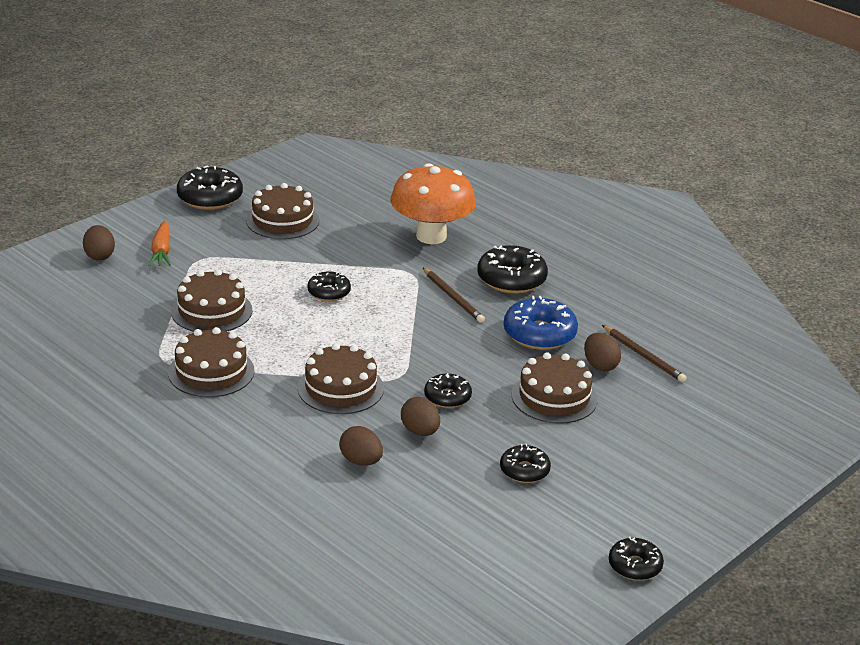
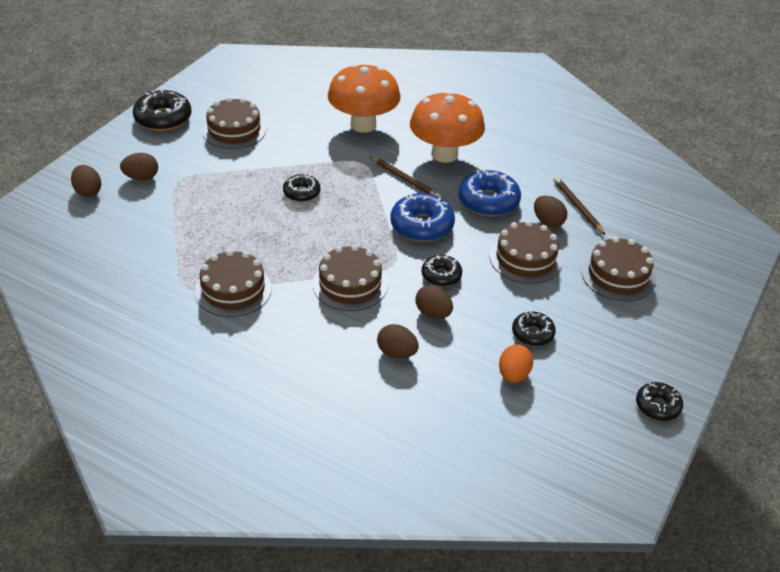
camera: 15 degrees left, 10 degrees up
(161, 251) = (141, 177): orange carrot -> brown egg
(211, 311) = (209, 229): brown cake -> brown cake (618, 275)
(449, 345) = (422, 226): none -> blue donut
(482, 505) = (513, 375): none -> orange egg
(511, 279) = (444, 154): black donut -> orange mushroom
(644, 356) = (577, 207): brown pencil -> brown pencil turned 150 degrees counterclockwise

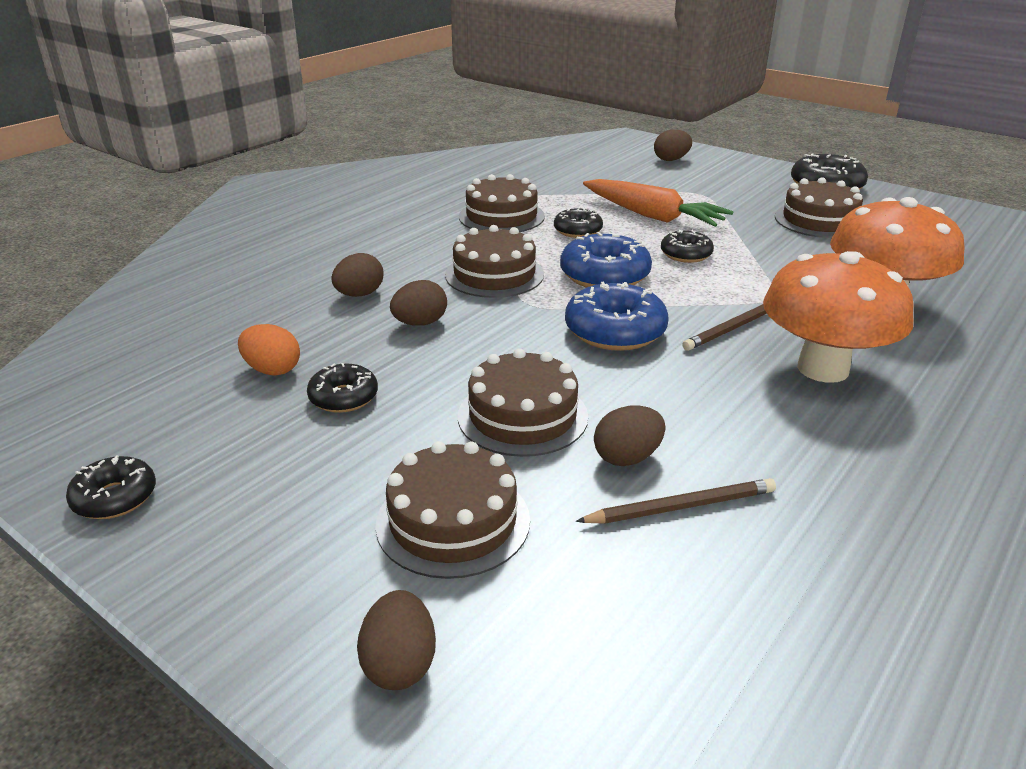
camera: 100 degrees right, 10 degrees down
(141, 177) = (701, 179): brown egg -> brown egg (400, 664)
(228, 206) = (652, 216): none -> orange carrot
(441, 275) = (496, 336): black donut -> black donut (577, 231)
(488, 201) = (685, 398): blue donut -> blue donut (604, 275)

